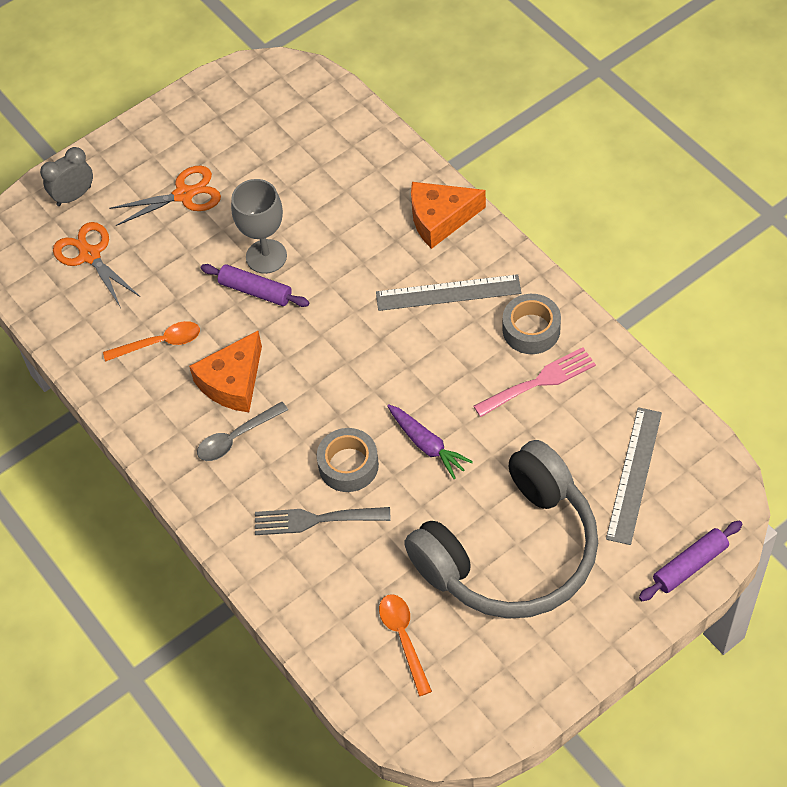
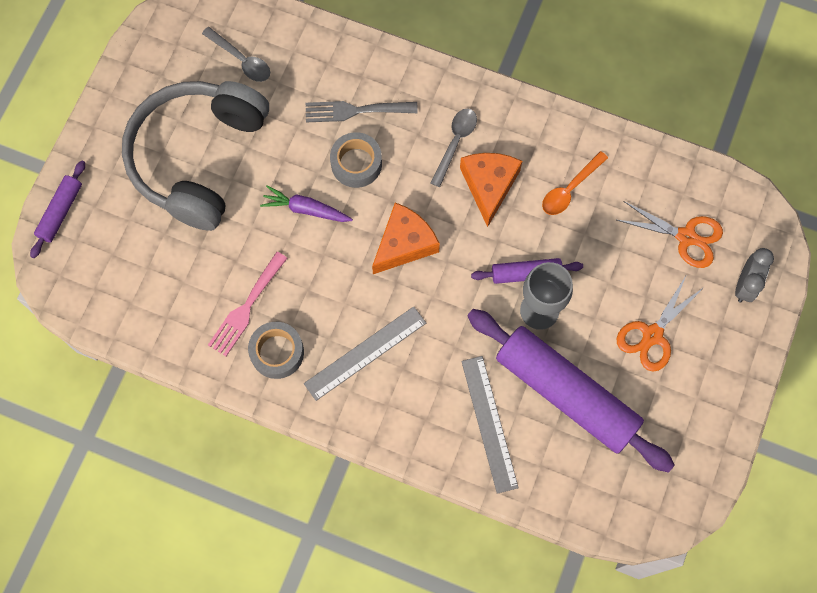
camera: 145 degrees right, 15 degrees up
(292, 185) = (566, 393): none -> purple rolling pin
(315, 520) = (355, 111): grey fork -> grey fork turned 150 degrees counterclockwise
(403, 638) = (241, 60): orange spoon -> grey spoon
(440, 219) = (414, 425): orange cheese -> orange cheese (404, 243)
(634, 475) = (133, 264): grey ruler -> grey ruler (489, 423)

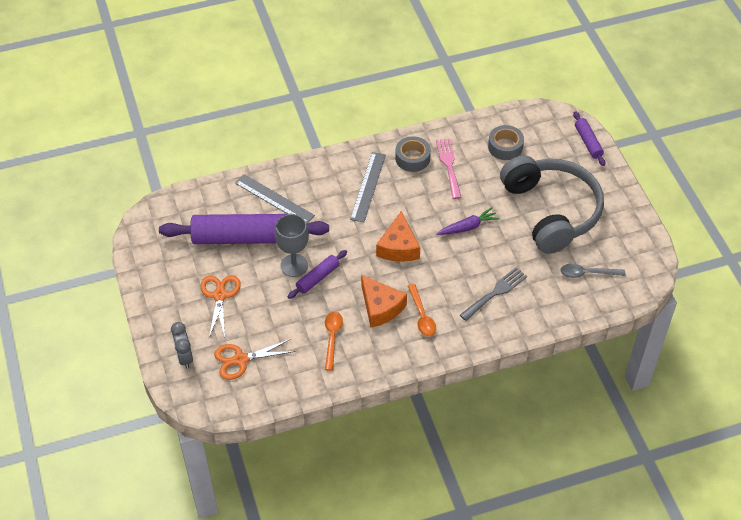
camera: 140 degrees right, 20 degrees down
(356, 163) = (465, 267): grey tape -> grey tape (505, 147)
(455, 143) = (422, 316): grey spoon -> orange spoon

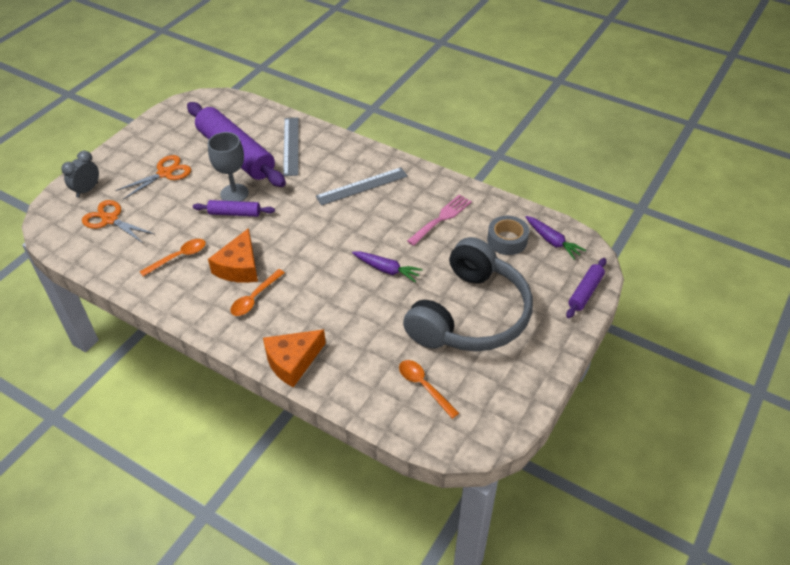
camera: 50 degrees right, 5 degrees down
(398, 247) = (316, 240): orange cheese -> orange cheese (292, 361)
(412, 158) = (423, 193): grey tape -> none
(495, 292) = (330, 332): grey fork -> none
(529, 125) = (552, 241): none -> purple carrot
(587, 273) = (424, 386): grey spoon -> orange spoon

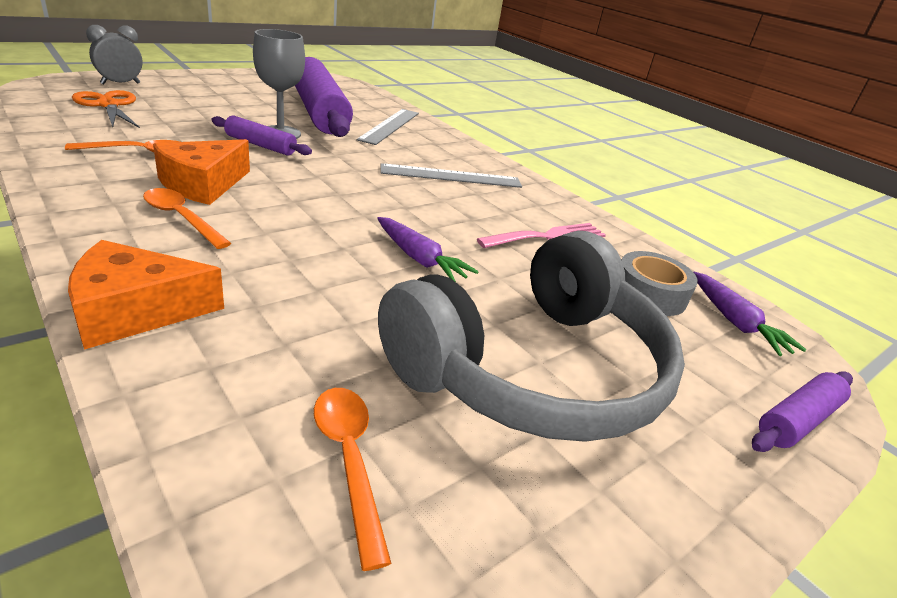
camera: 15 degrees right, 15 degrees down
(165, 173) = (221, 99): orange scissors -> none
(254, 298) = (181, 218): orange spoon -> orange spoon turned 75 degrees clockwise

